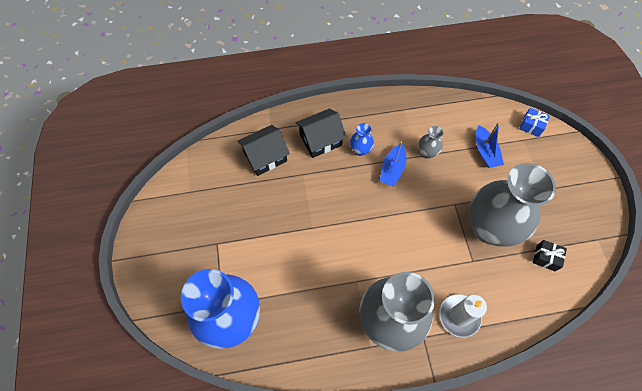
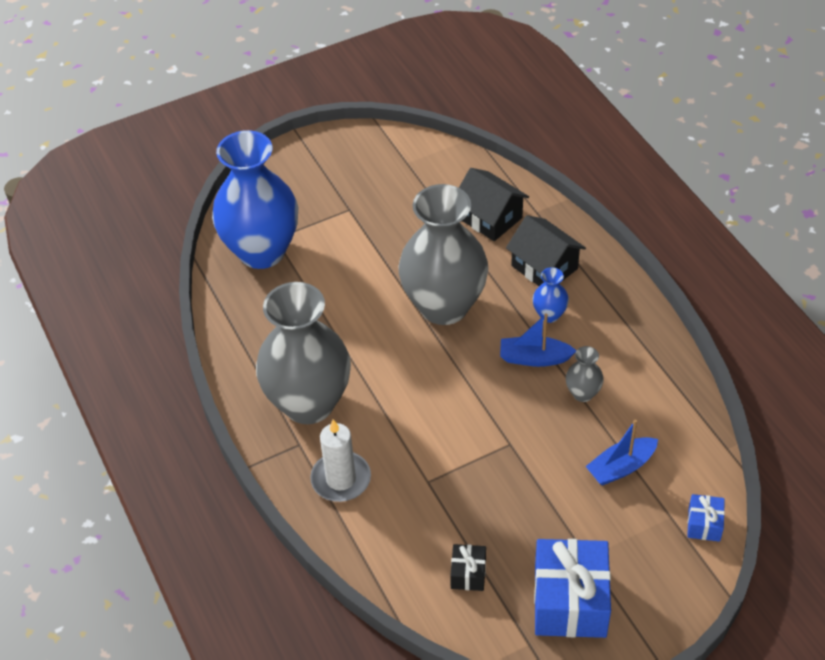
camera: 75 degrees right, 15 degrees down
(489, 228) = (489, 493): grey vase -> grey vase (444, 306)
(572, 208) = (570, 601): none -> blue gift

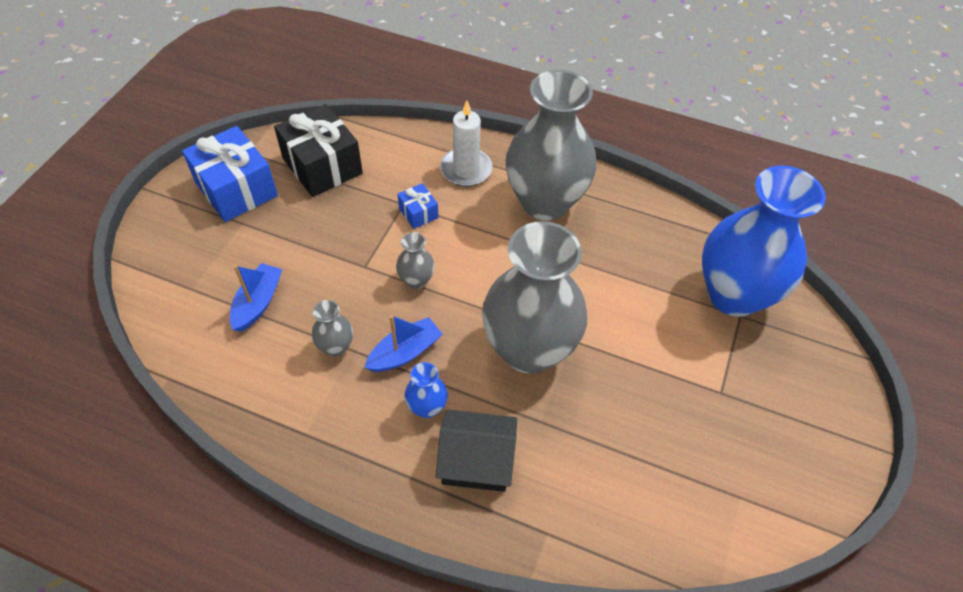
camera: 135 degrees right, 5 degrees up
(468, 573) = (322, 166): black gift -> black gift, size x2.10
(478, 405) = (416, 280): none -> grey vase
(490, 218) = (585, 485): black house -> none
(704, 524) = (159, 299): blue gift -> blue gift (418, 213)

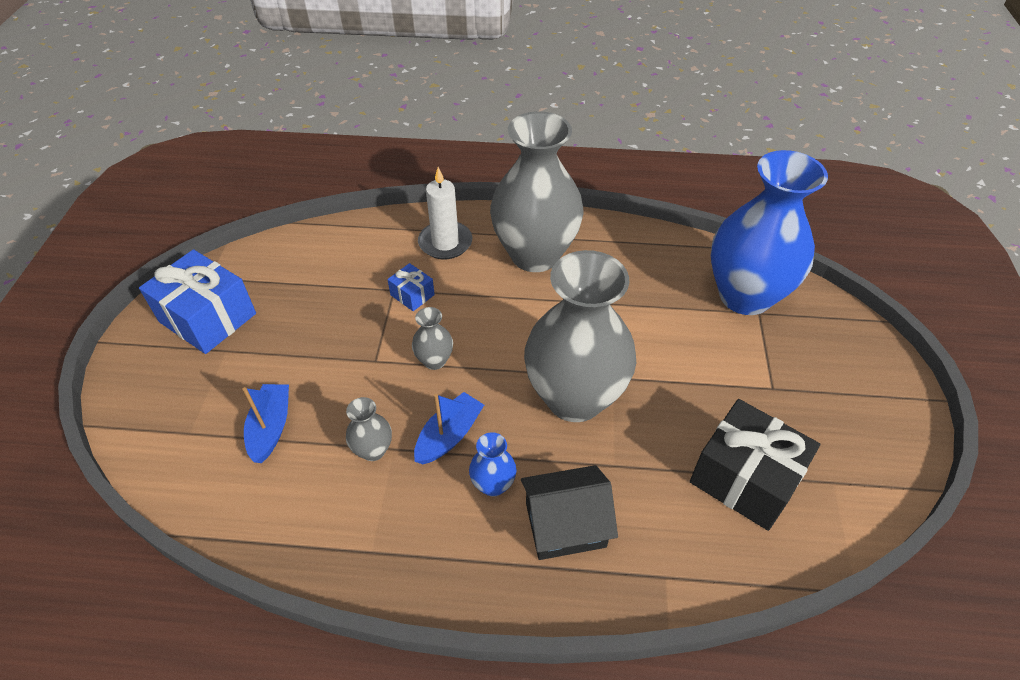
camera: 15 degrees left, 5 degrees down
(322, 166) = (295, 273): black gift -> black gift (745, 478)

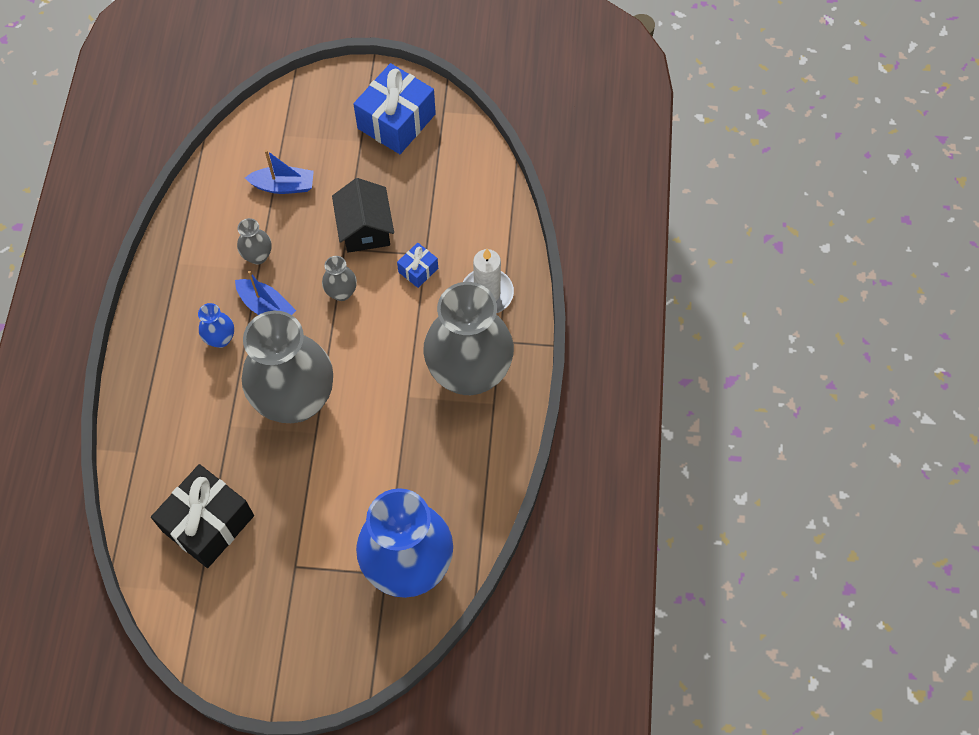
camera: 90 degrees right, 15 degrees up
(565, 524) = (183, 387): black house -> black house (365, 228)

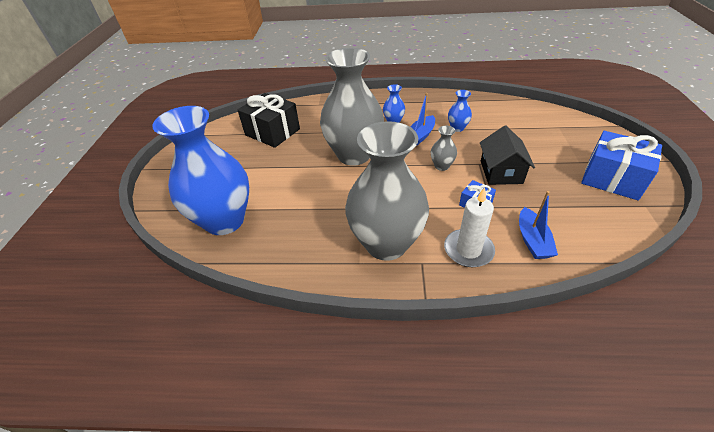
camera: 90 degrees right, 20 degrees down
(258, 256) = (457, 128): grey vase -> blue vase
(283, 186) = (517, 132): blue boat -> blue boat (532, 240)
(365, 228) = (501, 172): black house -> black house turned 75 degrees counterclockwise

